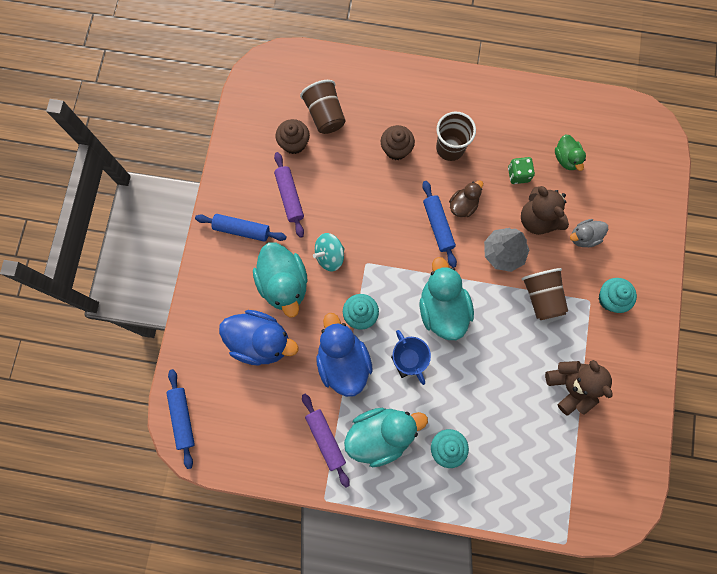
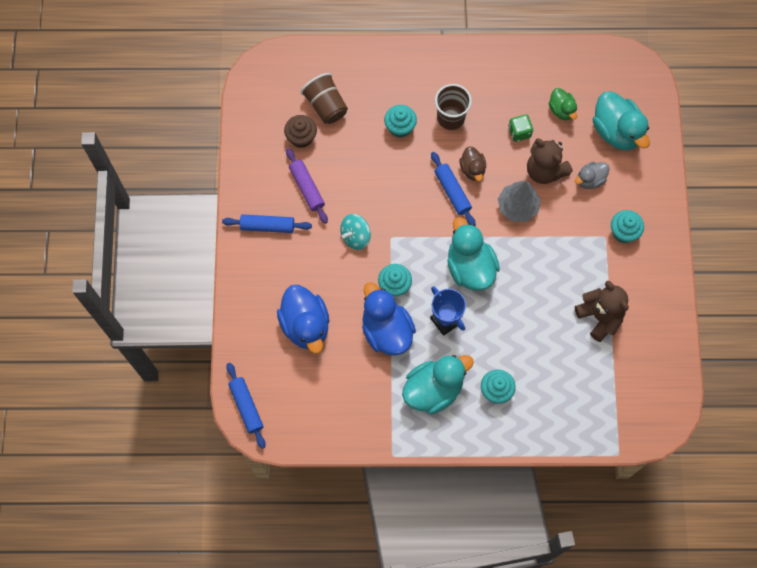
camera: 10 degrees left, 5 degrees down
(260, 341) = (305, 325): blue duck -> blue duck turned 60 degrees clockwise
(284, 284) = (317, 269): turquoise duck -> turquoise duck (616, 131)
(325, 439) = (383, 402): purple rolling pin -> none
(396, 149) = (400, 127): brown cupcake -> turquoise cupcake
(463, 205) = (472, 169): brown duck -> brown duck turned 135 degrees clockwise
(541, 297) = (560, 241): brown cup -> none

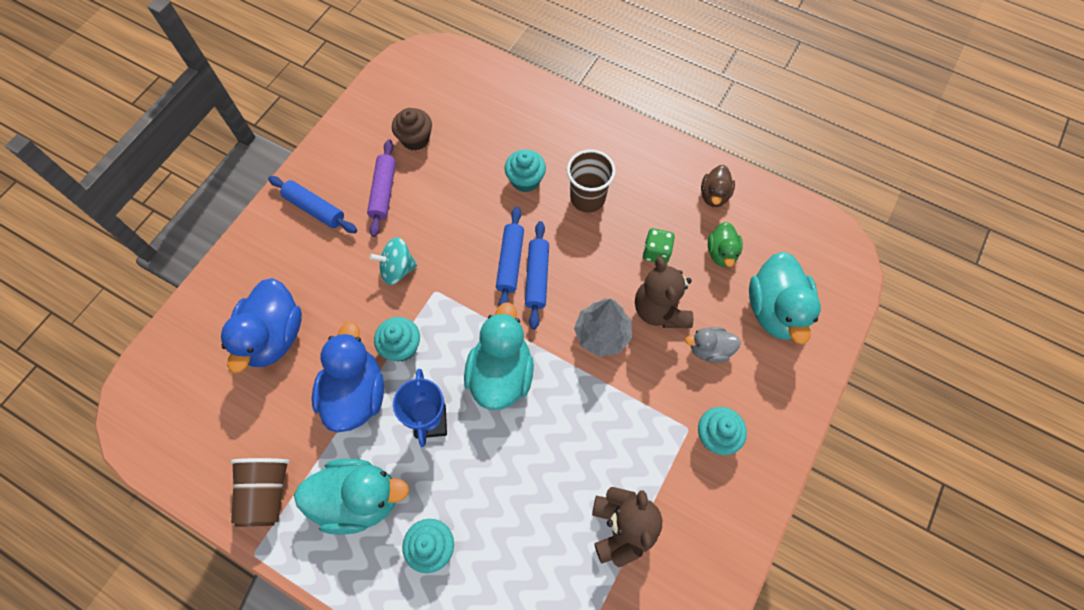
camera: 30 degrees right, 5 degrees down
(246, 407) = (143, 391): blue rolling pin -> blue rolling pin (510, 262)
(326, 106) = (463, 121): brown cup -> brown cup (267, 493)
(472, 169) = (576, 265): brown duck -> brown duck (714, 195)

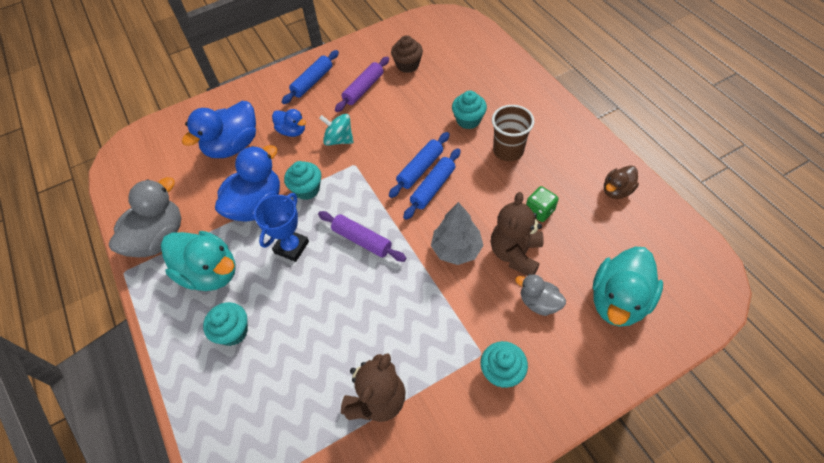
camera: 35 degrees right, 10 degrees down
(267, 493) = (159, 238): brown cup -> grey duck
(315, 209) = (312, 82): blue rolling pin -> blue rolling pin turned 60 degrees clockwise
(334, 284) = (292, 131): none -> blue duck
(501, 374) = (362, 240): turquoise duck -> purple rolling pin
(721, 253) = (596, 235): green duck -> none

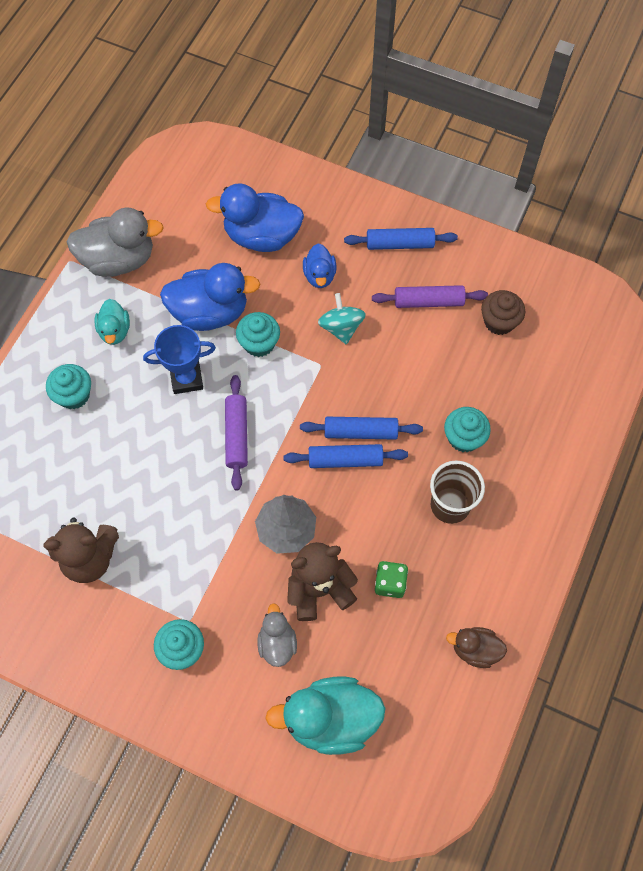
camera: 50 degrees right, 10 degrees up
(210, 273) = (115, 331): turquoise duck -> turquoise duck, size x0.55

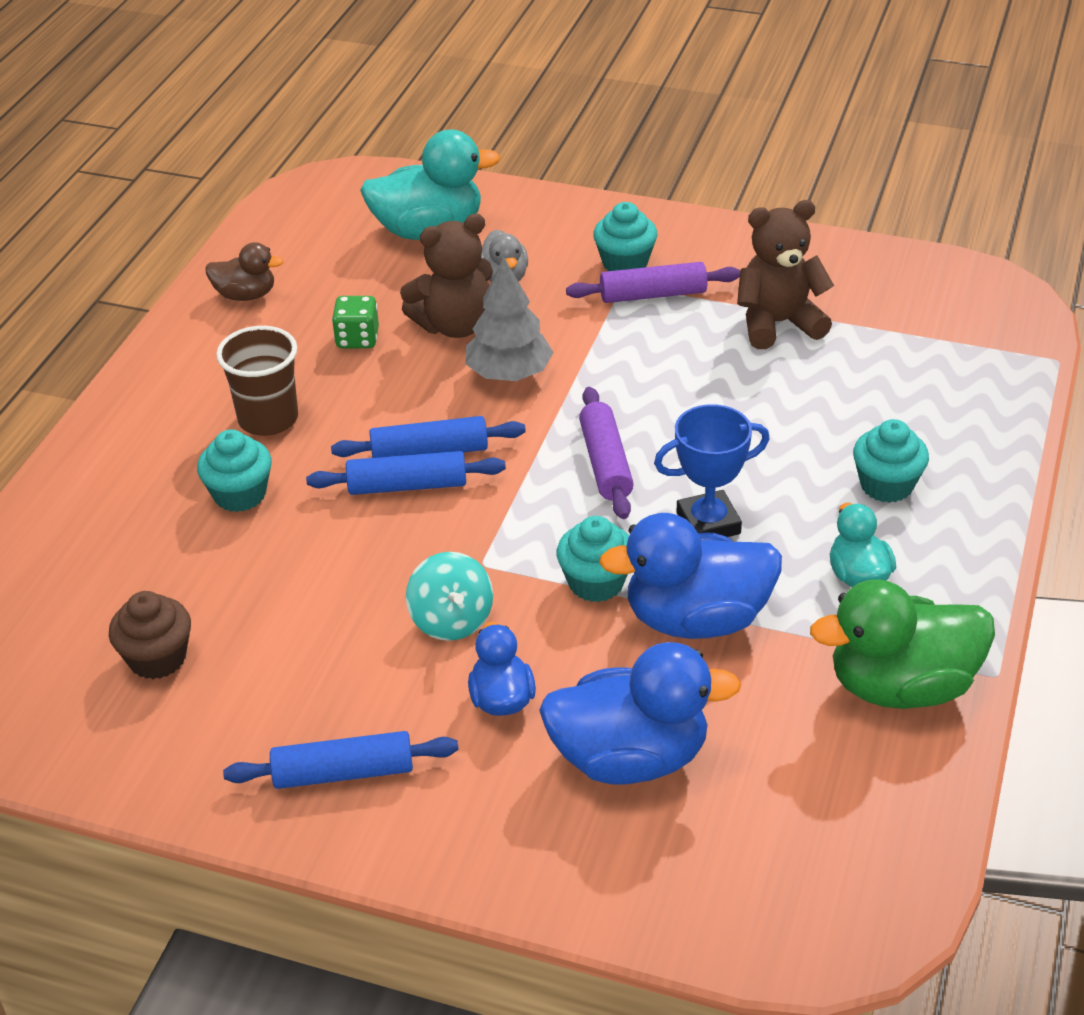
camera: 175 degrees right, 25 degrees down
(119, 260) = (901, 686): grey duck -> green duck
(428, 301) = (288, 677): purple rolling pin -> purple rolling pin (653, 295)

